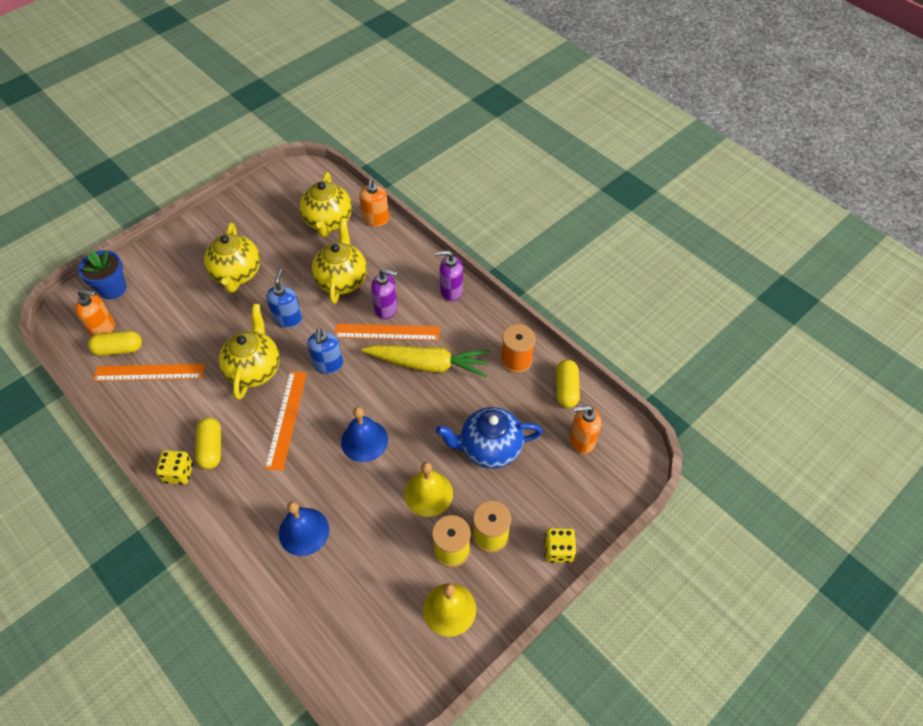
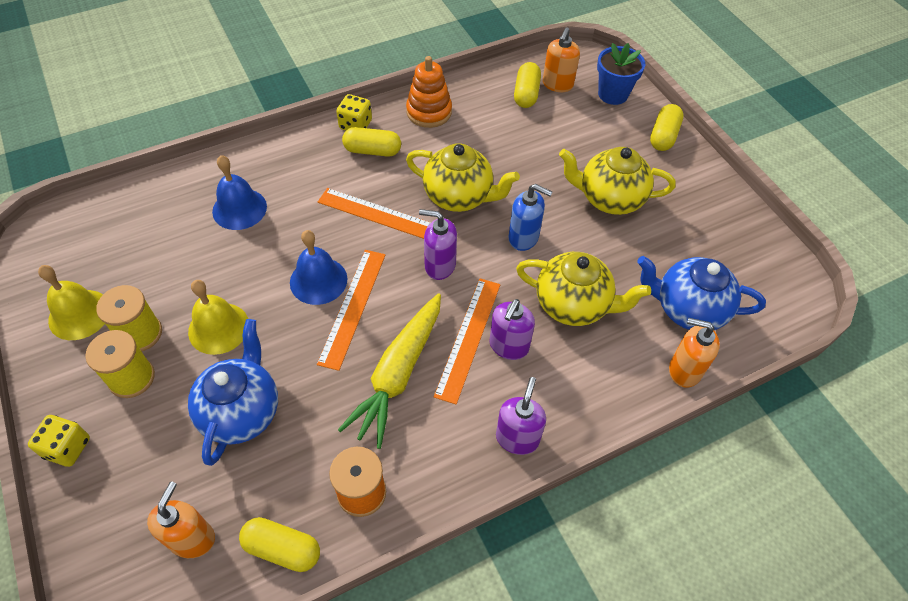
camera: 105 degrees right, 0 degrees up
(149, 372) = (487, 114): orange ruler -> orange ruler (353, 307)
(152, 418) = (429, 112): none -> orange stacking toy
(161, 250) = (663, 136): none -> yellow capsule
(328, 222) = (688, 309): yellow teapot -> blue teapot
(328, 364) = (439, 265): blue soap dispenser -> purple soap dispenser

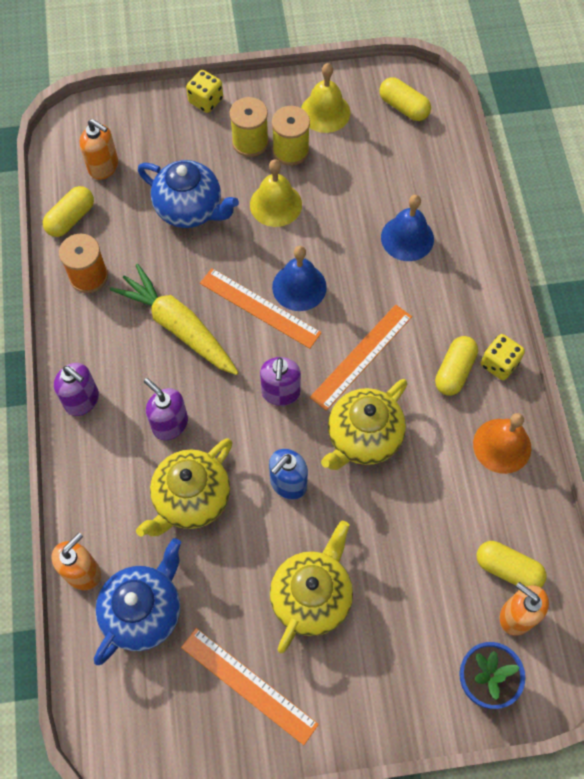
camera: 110 degrees right, 10 degrees up
(429, 112) = (502, 445): orange stacking toy -> orange bell
(439, 265) = (280, 393): purple soap dispenser -> purple soap dispenser turned 150 degrees clockwise
(468, 338) = (191, 393): orange ruler -> orange ruler (248, 685)
(663, 136) = (390, 712): yellow capsule -> yellow capsule (403, 107)

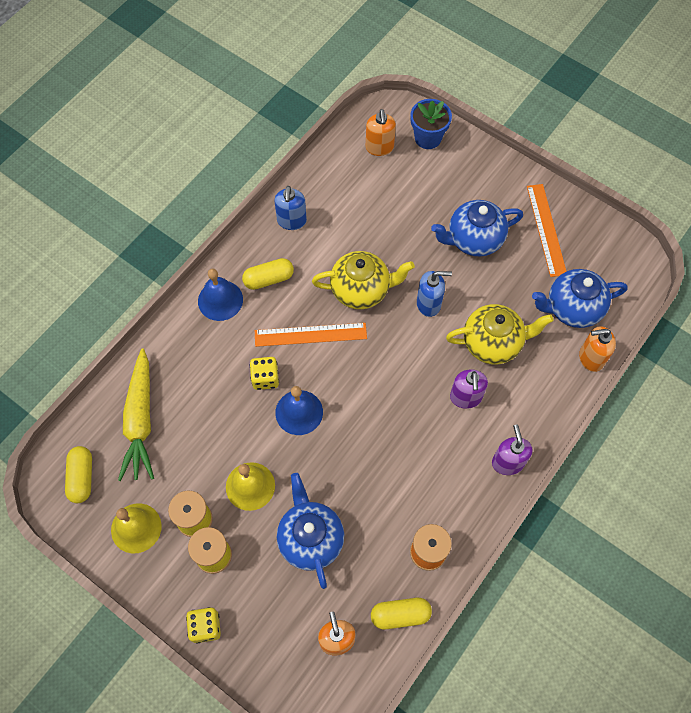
camera: 135 degrees left, 0 degrees up
(178, 327) = (402, 456): yellow carrot -> yellow carrot (140, 420)
(259, 308) = (338, 421): orange ruler -> none
(280, 393) = (381, 356): purple soap dispenser -> none
(312, 596) = (473, 240): yellow teapot -> blue teapot
(407, 238) = (197, 381): blue bell -> blue bell (220, 300)
(499, 364) = (240, 260): yellow dice -> yellow dice (265, 378)
(502, 445) = (291, 221): orange bell -> blue soap dispenser
(508, 569) = (359, 168): yellow capsule -> none

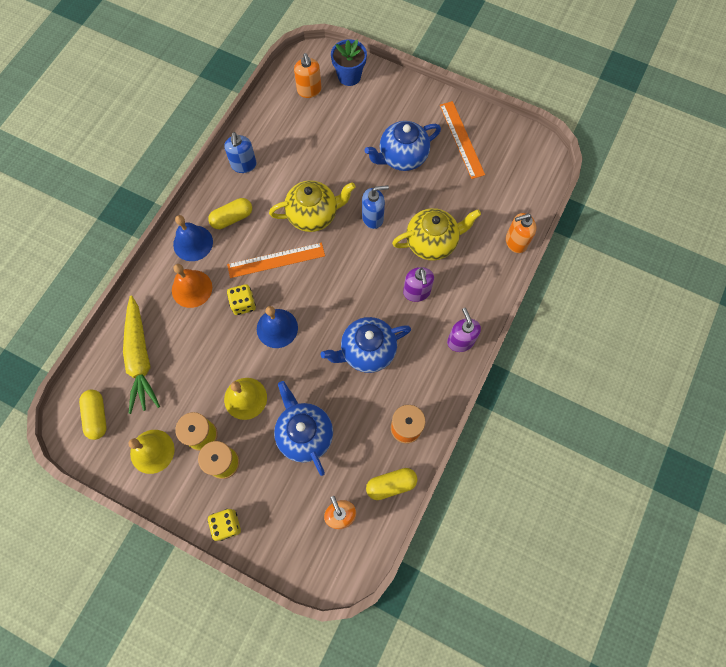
camera: 10 degrees left, 5 degrees up
(210, 351) = (192, 288): none -> orange bell
(572, 308) = (493, 203): blue teapot -> blue teapot (367, 351)

